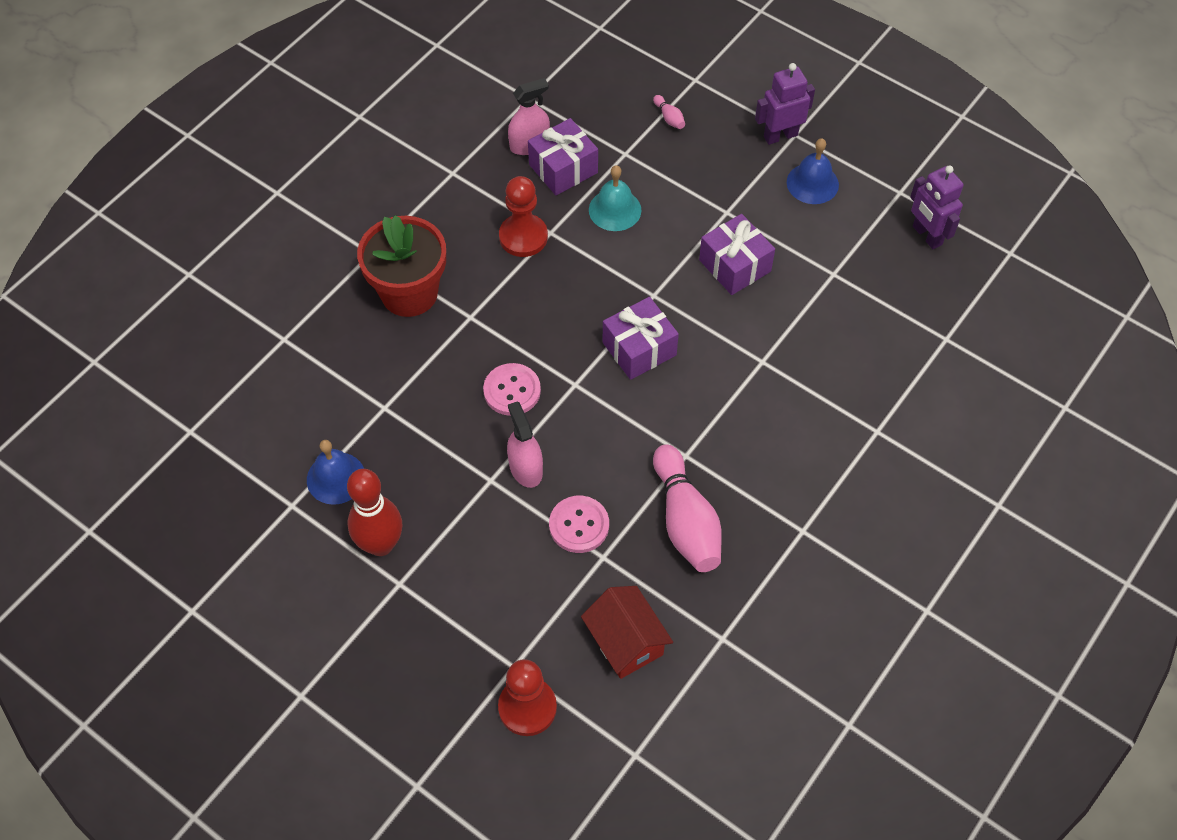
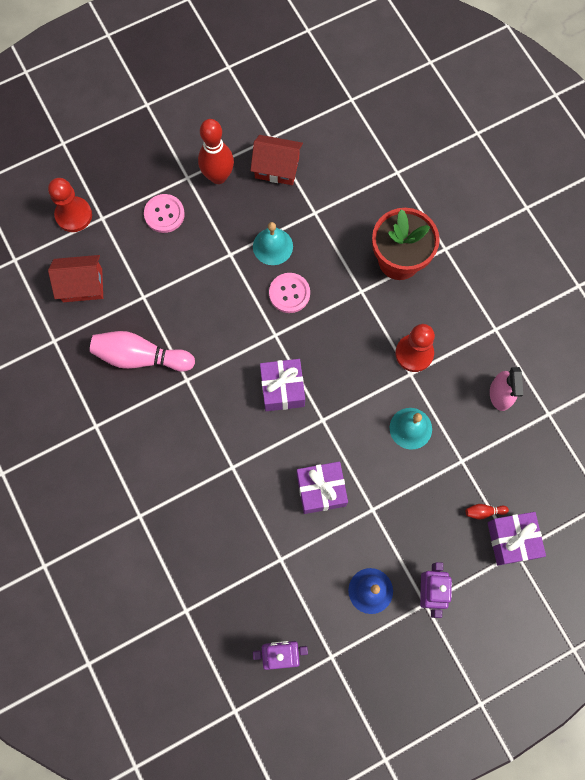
camera: 115 degrees right, 15 degrees up
(336, 478) = (277, 168): blue bell -> red house
(455, 435) = (272, 246): none -> turquoise bell
(525, 468) = (227, 278): pink spray bottle -> none
(563, 168) = (466, 408): purple gift -> purple gift (512, 540)
(579, 525) = (171, 292): pink button -> pink button (164, 214)
(669, 118) = (484, 512): pink bowling pin -> red bowling pin

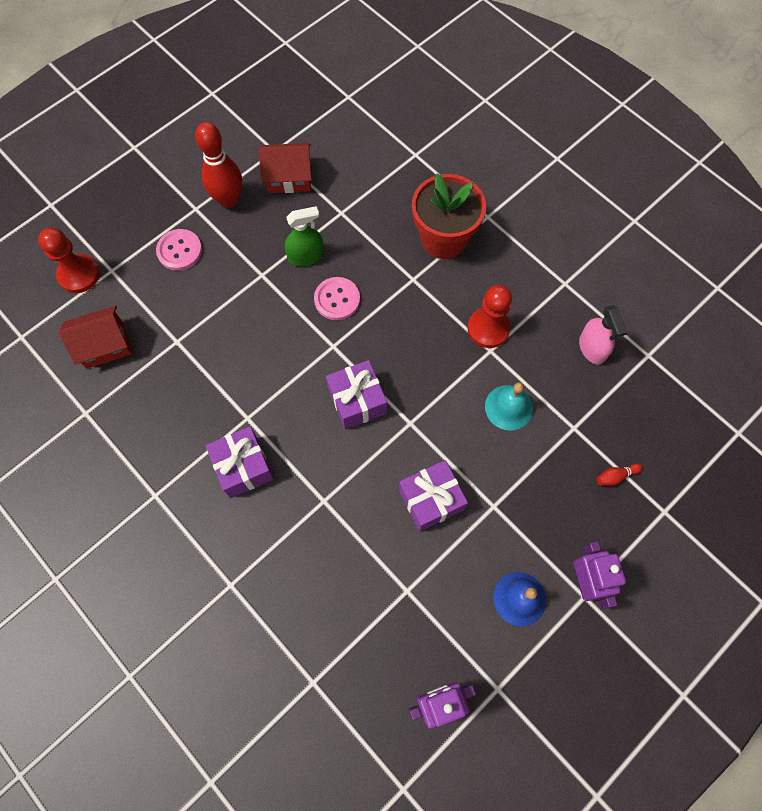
camera: 15 degrees left, 5 degrees down
(141, 357) = (189, 406): pink bowling pin -> none
(272, 246) = (306, 256): turquoise bell -> green spray bottle
(512, 540) = (655, 499): purple gift -> purple gift (243, 467)

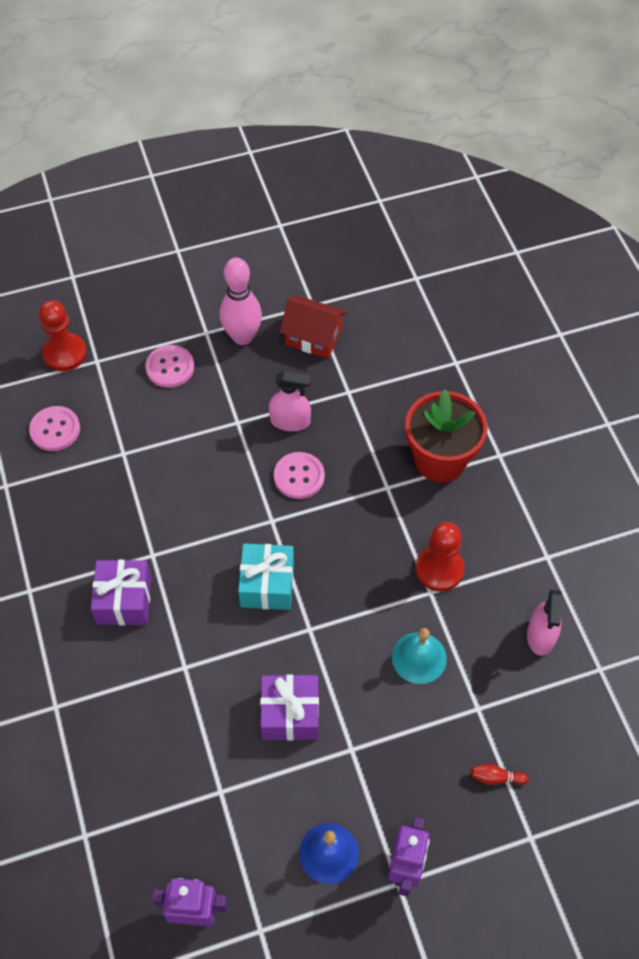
camera: 25 degrees right, 10 degrees down
(105, 345) = (55, 430): red house -> pink button
(229, 200) = (242, 337): red bowling pin -> pink bowling pin
(306, 256) = (290, 421): green spray bottle -> pink spray bottle
(357, 401) = (267, 584): purple gift -> turquoise gift

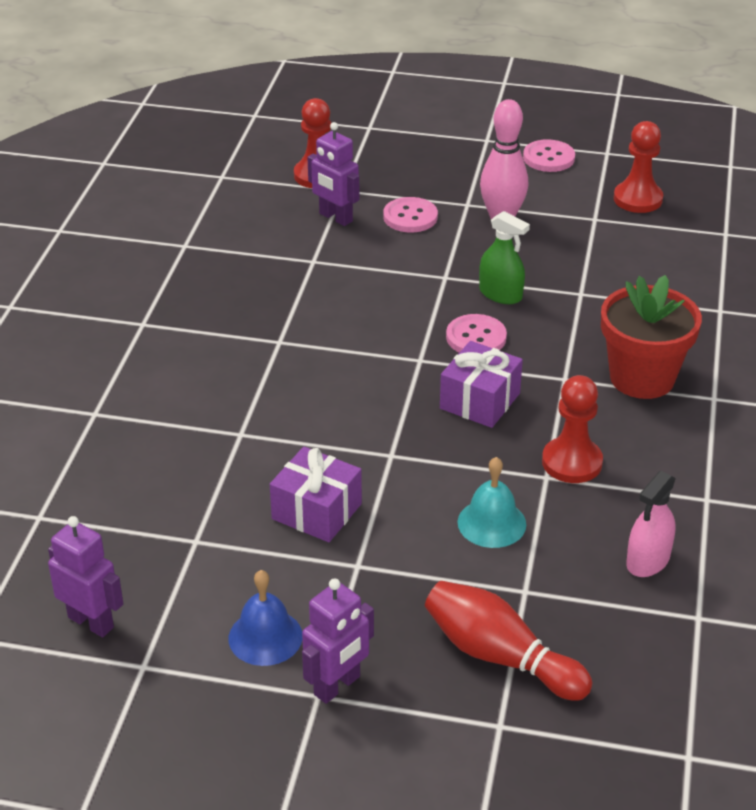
camera: 30 degrees right, 20 degrees down
(55, 430) = (263, 223): pink button -> pink button (548, 158)
(110, 396) = (335, 218): none -> purple robot
(124, 600) = (224, 363): purple gift -> purple gift (480, 401)
(267, 584) = (375, 405): turquoise gift -> none
(290, 421) = (500, 294): pink spray bottle -> green spray bottle
(313, 337) = (576, 242): red house -> none
(332, 268) = (638, 199): none -> red pawn
(496, 777) = (500, 656): red bowling pin -> red bowling pin, size x2.47

